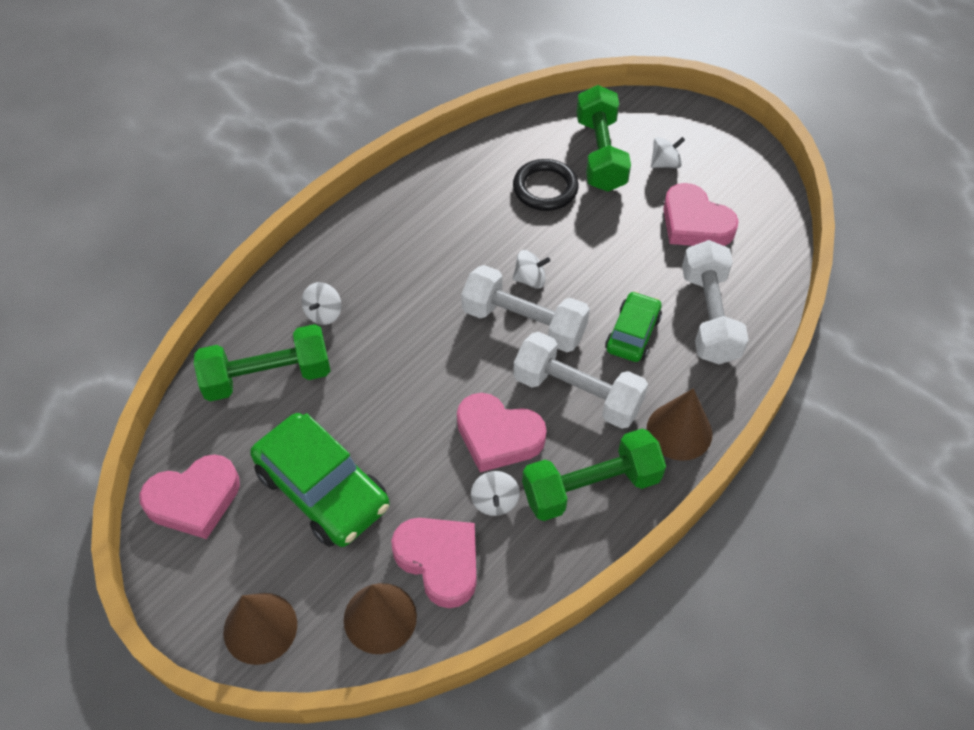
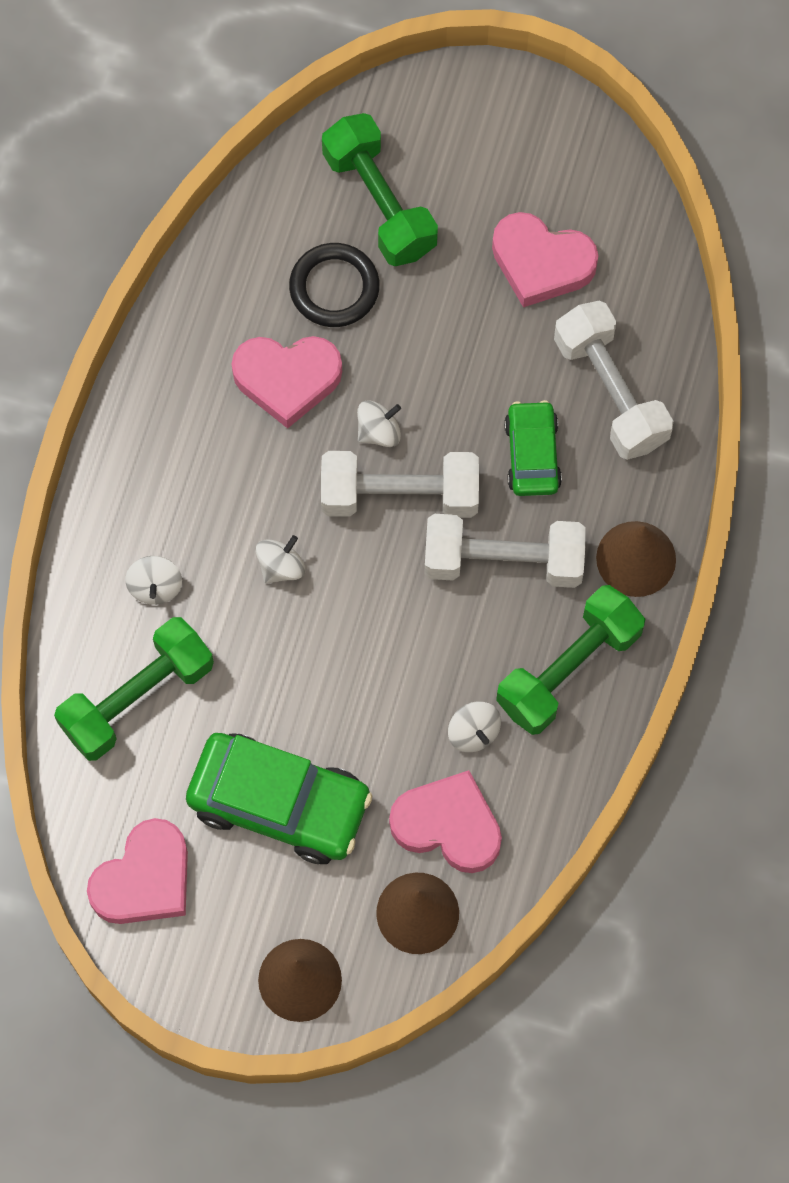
camera: 25 degrees left, 15 degrees up
(498, 436) = (439, 654): pink heart -> pink heart (287, 379)
(665, 163) = (467, 184): white spinning top -> white spinning top (281, 566)

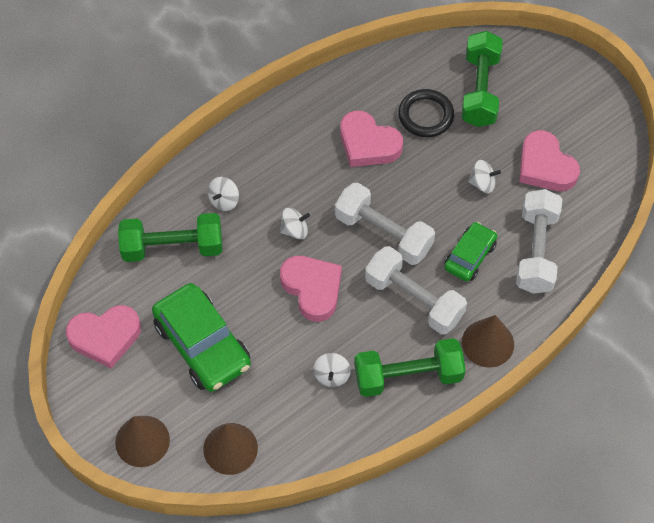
camera: 35 degrees right, 10 degrees down
(379, 431) = (396, 196): white spinning top -> white spinning top (482, 183)
(448, 825) = (281, 414): pink heart -> pink heart (312, 289)

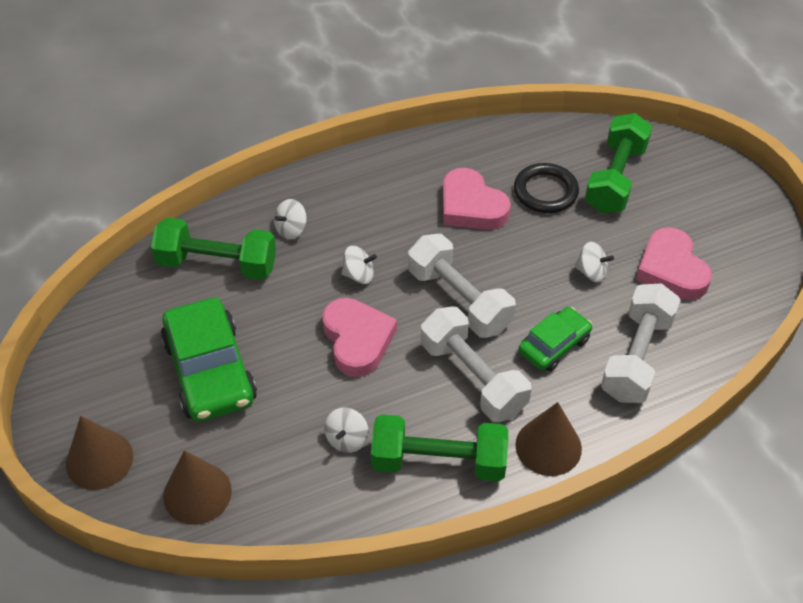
camera: 15 degrees right, 10 degrees down
(105, 337) = (105, 339): pink heart -> none

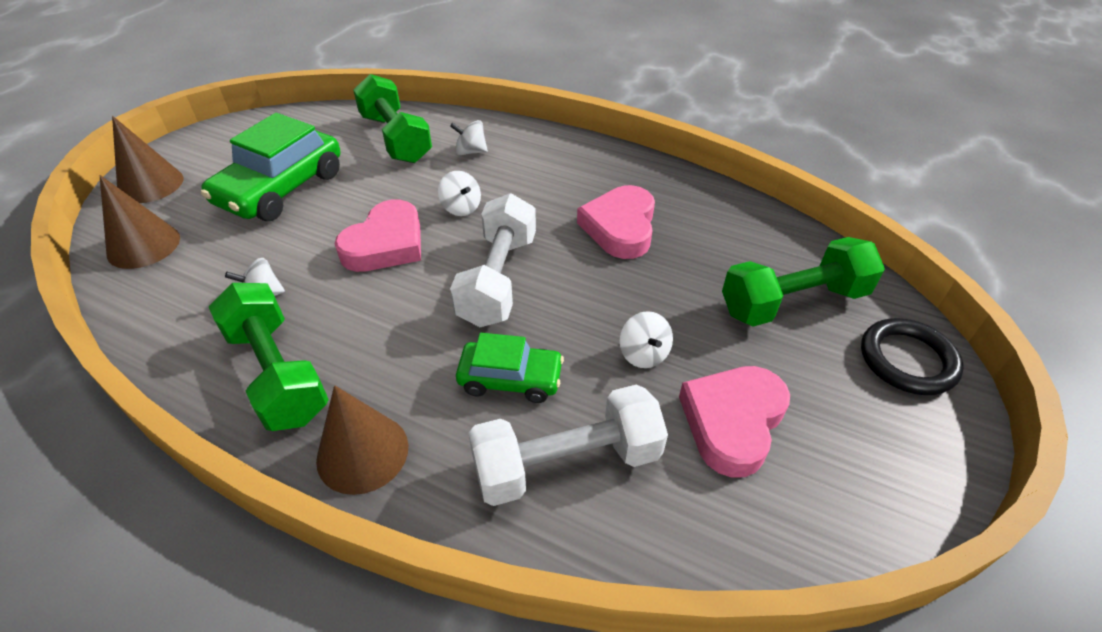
camera: 50 degrees right, 5 degrees down
(473, 377) = (409, 340): white dumbbell -> none
(545, 191) = (704, 263): black ring -> black ring (907, 360)

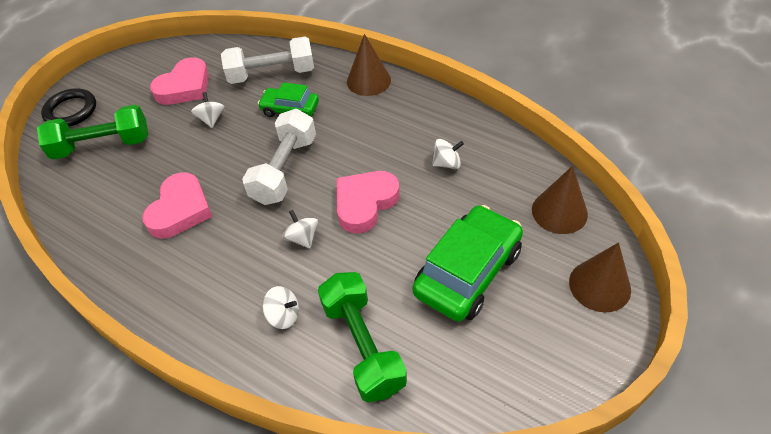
camera: 170 degrees left, 5 degrees up
(277, 373) = (421, 117): green dumbbell -> none

